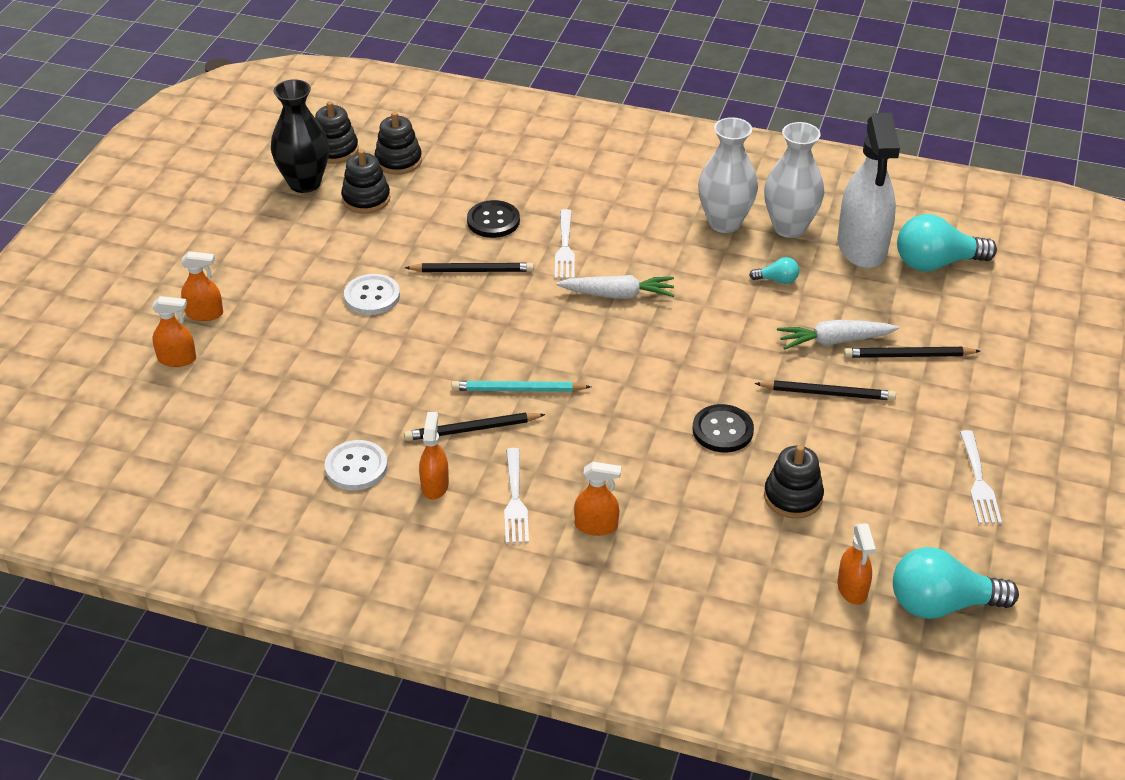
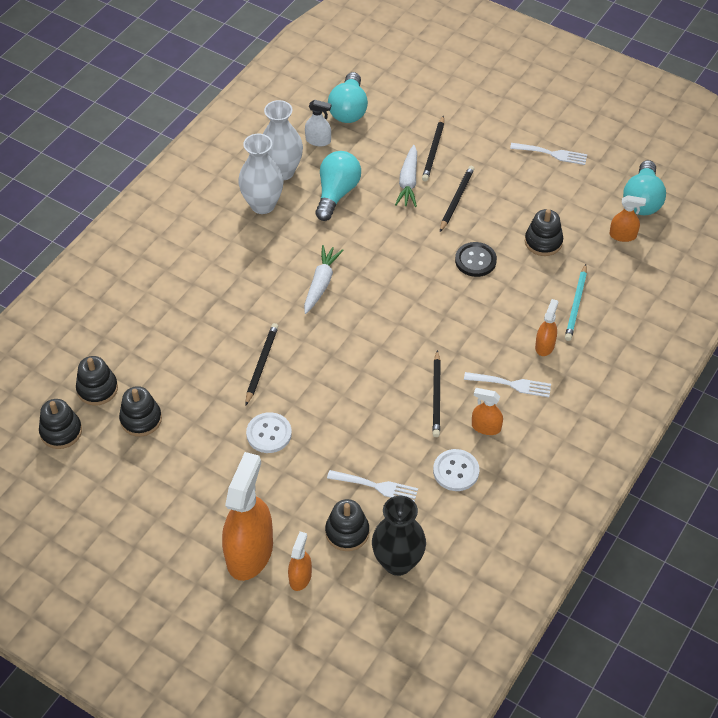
camera: 75 degrees left, 10 degrees up
(204, 314) = (249, 552): orange spray bottle -> orange spray bottle, size x2.10
(245, 385) = (347, 532): none -> black stacking toy
(304, 183) = (99, 460): black vase -> black vase (398, 562)
(493, 221) = (205, 340): black button -> none
(518, 390) = (404, 362): turquoise pencil -> turquoise pencil (576, 304)
(565, 248) = (256, 302): white fork -> white fork (376, 486)
(777, 280) = (336, 193): turquoise light bulb -> turquoise light bulb, size x2.15
(862, 247) = (318, 140): white spray bottle -> white spray bottle, size x0.48

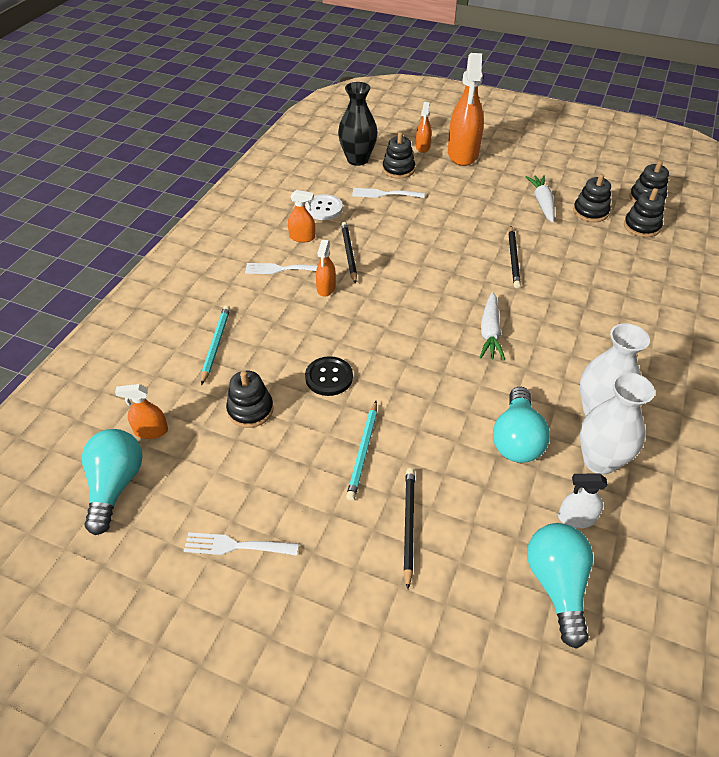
camera: 170 degrees right, 5 degrees down
(269, 434) = (482, 214): white button -> none
(408, 182) = (431, 468): white carrot -> white carrot (542, 203)
(456, 199) = (363, 451): black pencil -> turquoise pencil
(544, 346) = (250, 303): orange spray bottle -> orange spray bottle (326, 288)

